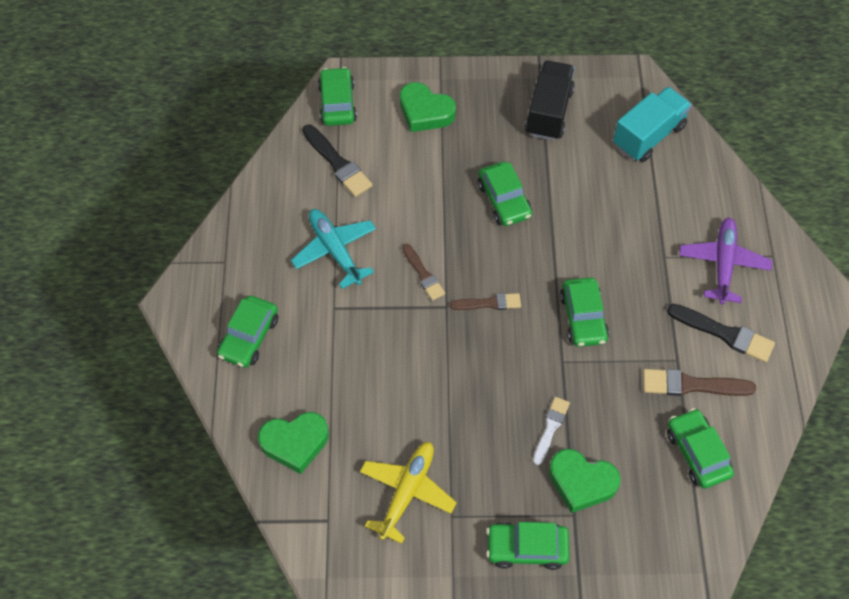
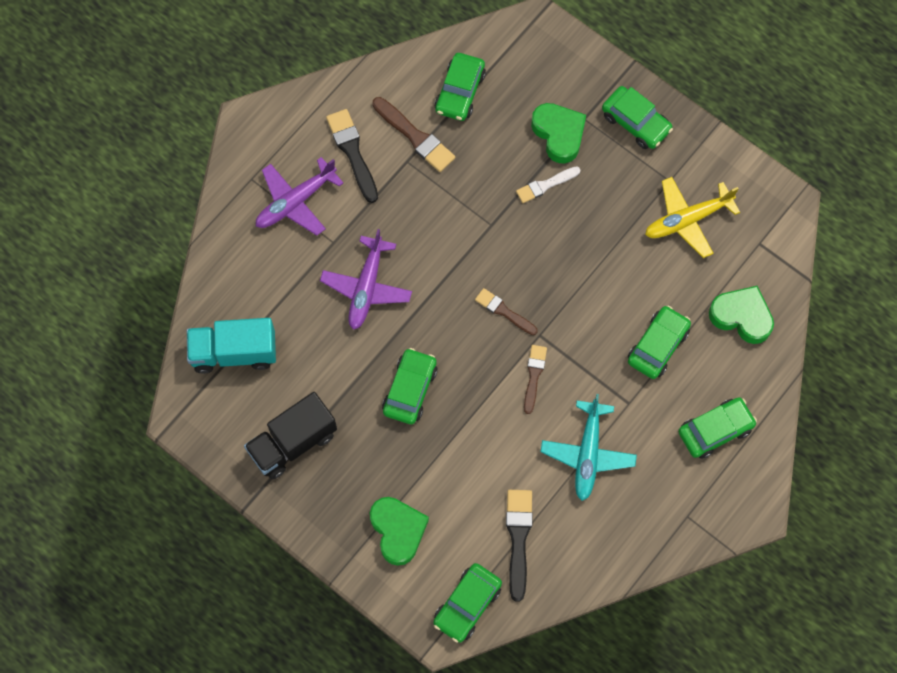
camera: 140 degrees left, 10 degrees up
(583, 317) = (443, 244): green car -> green car (657, 346)
(606, 244) = (366, 287): none -> purple plane

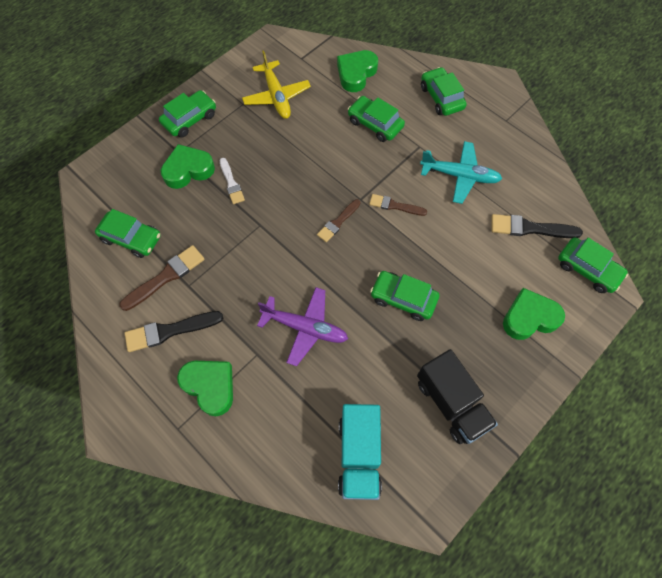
camera: 85 degrees left, 5 degrees down
(295, 202) = (210, 386): purple plane -> green heart

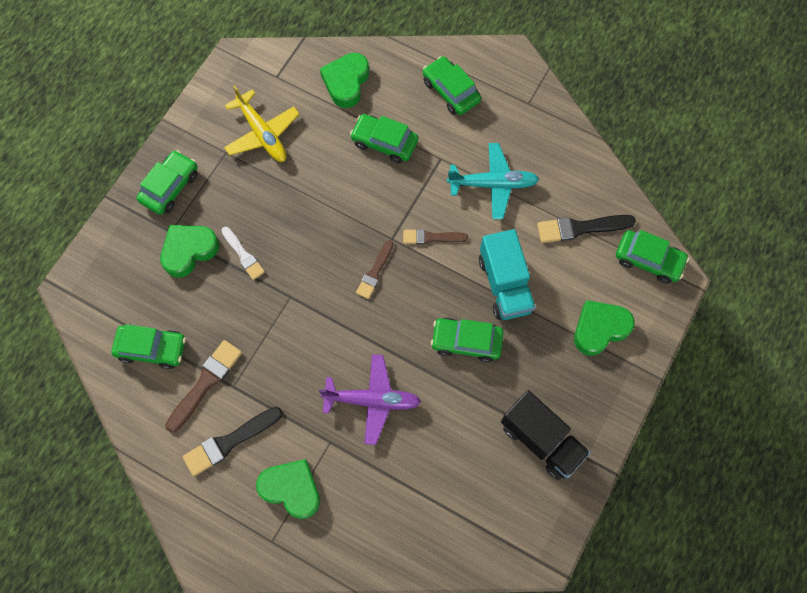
camera: 15 degrees left, 5 degrees up
(359, 455) = (463, 517): turquoise truck -> turquoise truck (504, 284)

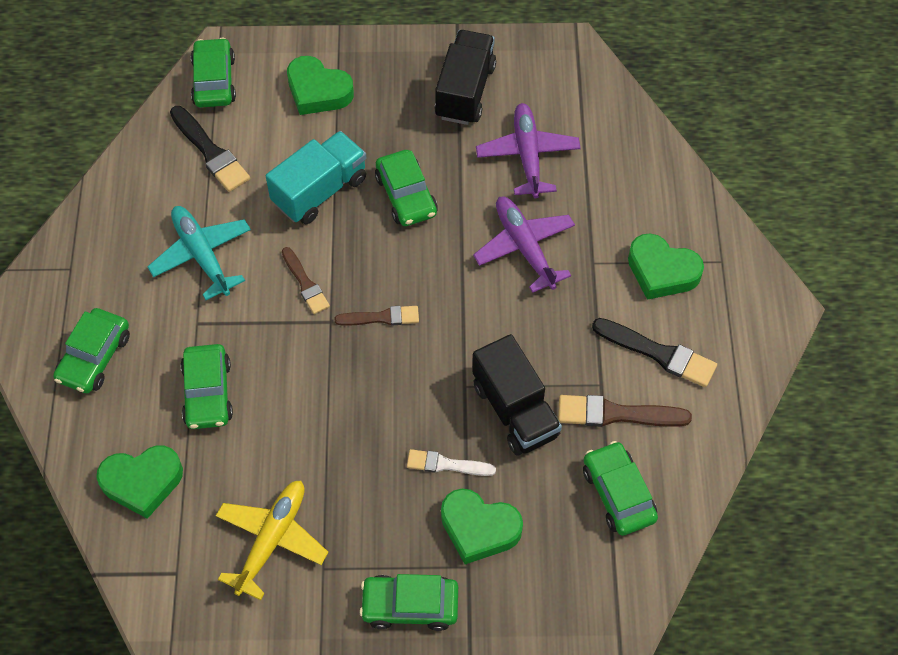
camera: 120 degrees left, 10 degrees down
(243, 255) = (446, 464): white brush -> white brush turned 105 degrees counterclockwise
(252, 319) = (515, 410): none -> black truck
(291, 489) = (662, 271): green heart -> green heart turned 60 degrees counterclockwise
(452, 452) = (527, 155): none -> purple plane

